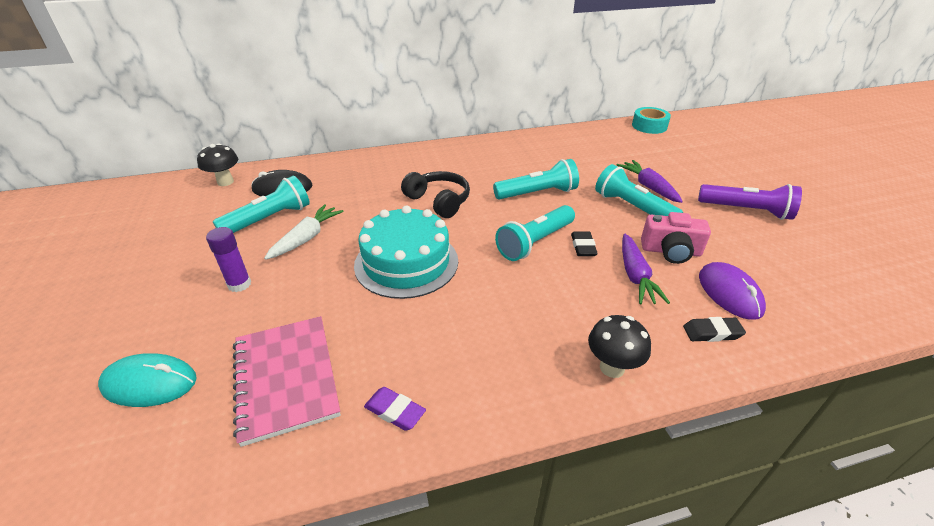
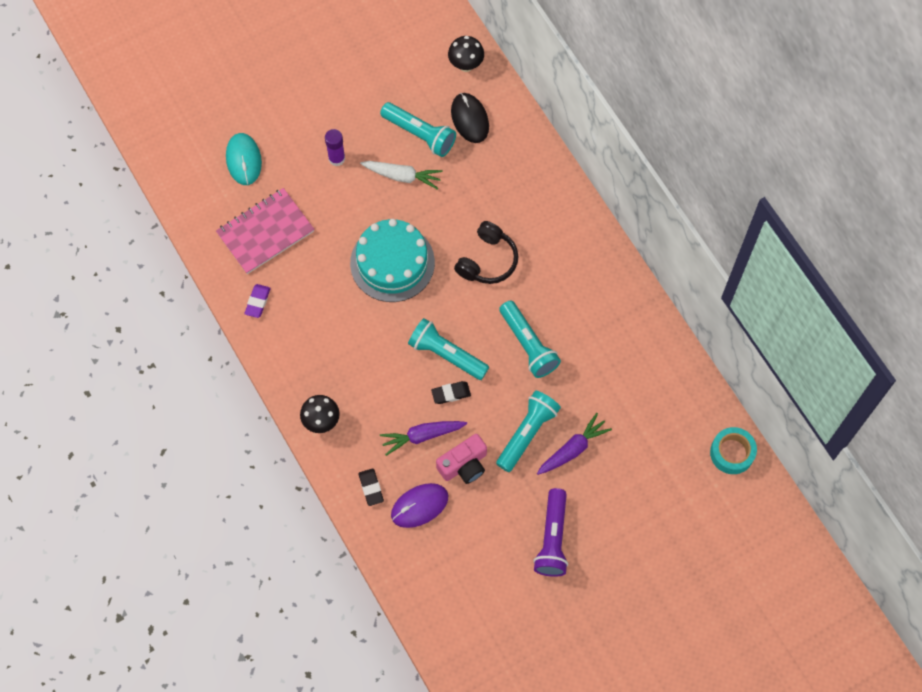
camera: 75 degrees right, 30 degrees up
(670, 251) = (464, 465): pink camera -> pink camera turned 120 degrees counterclockwise

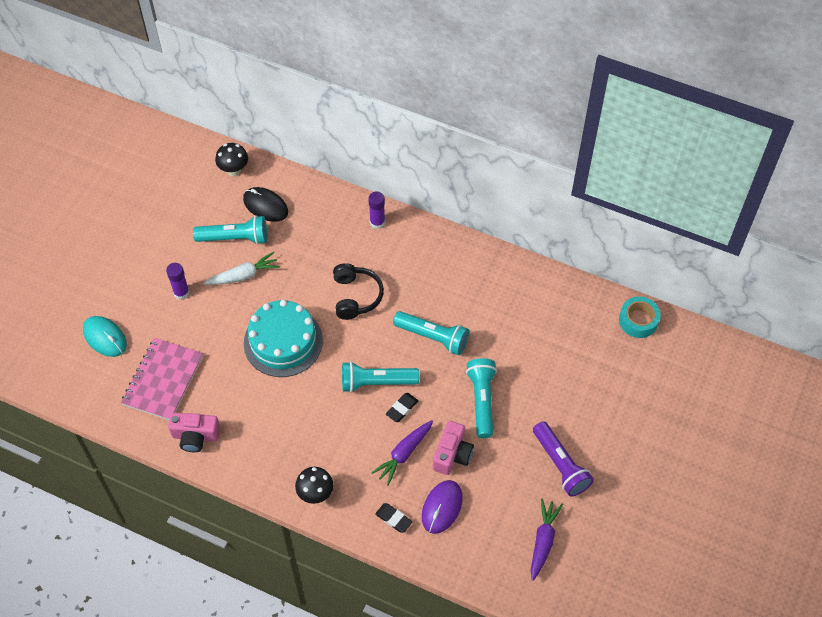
camera: 35 degrees left, 10 degrees down
(257, 302) = (195, 436): purple eraser -> pink camera
(560, 199) = (377, 222): none -> purple glue stick
(573, 449) = (524, 390): purple carrot -> purple carrot (543, 541)

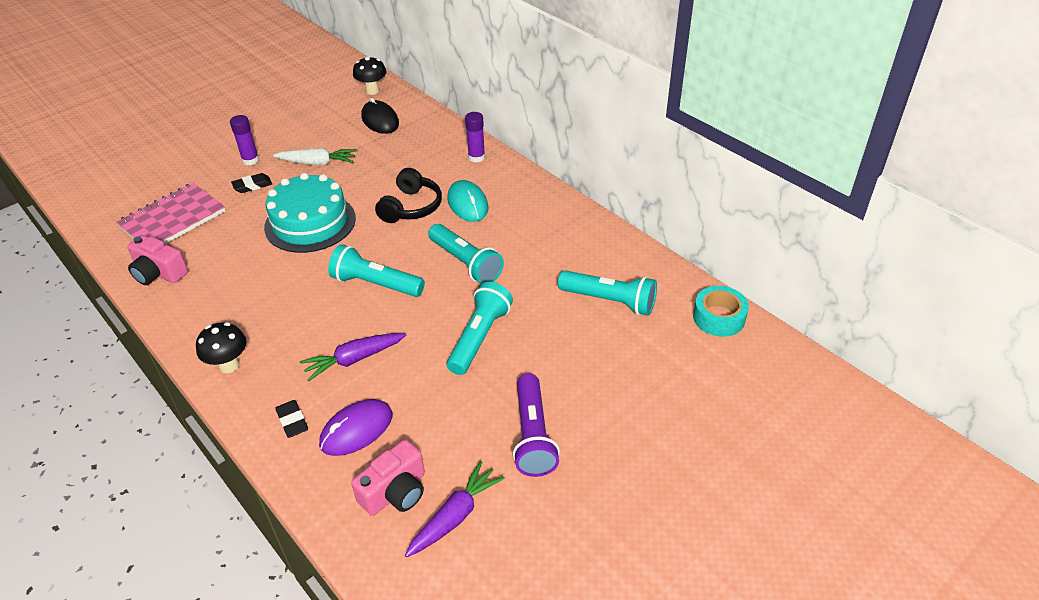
camera: 25 degrees right, 15 degrees down
(105, 337) = (154, 173): turquoise mouse -> turquoise mouse (467, 204)
(235, 238) = (333, 135): turquoise flashlight -> turquoise flashlight (610, 301)
(402, 409) = (384, 316): black eraser -> black eraser (252, 186)
(452, 454) = (408, 379): pink camera -> pink camera (395, 492)

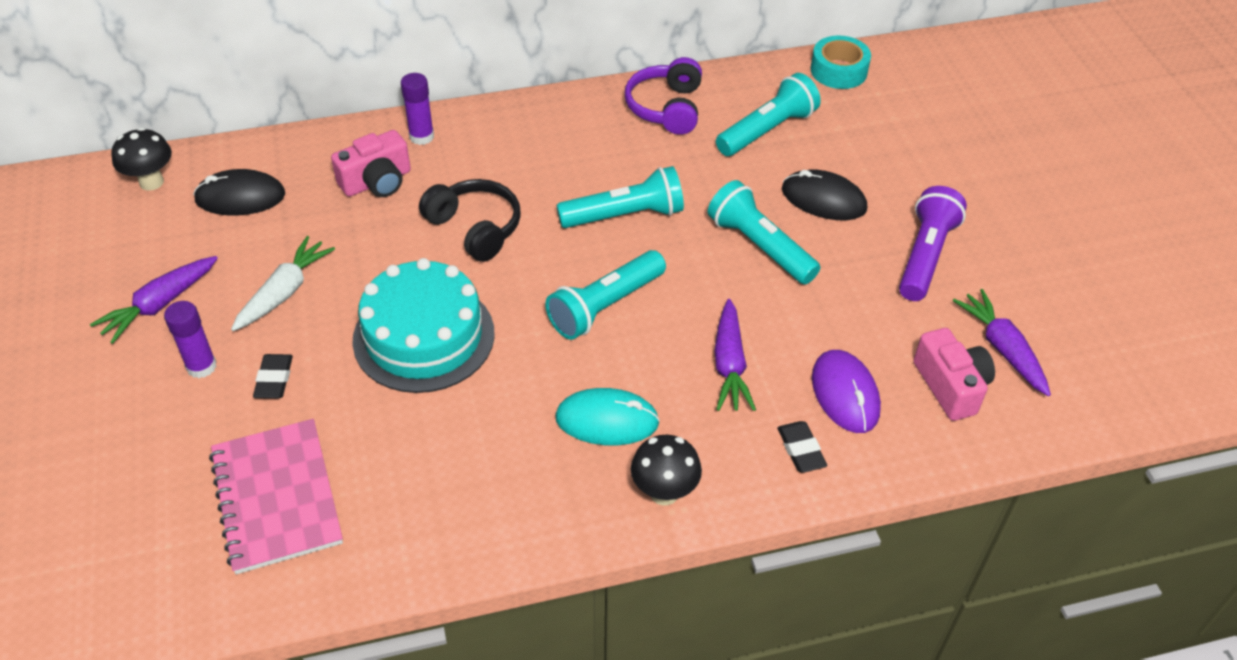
camera: 65 degrees left, 5 degrees up
(159, 273) = (404, 539): pink camera -> pink camera (377, 182)
(286, 130) = (159, 305): none -> purple carrot
(292, 421) = (801, 450): black eraser -> black eraser turned 75 degrees clockwise
(467, 204) = (512, 176): turquoise mouse -> turquoise mouse (607, 420)
(533, 435) = (925, 256): purple flashlight -> purple flashlight turned 90 degrees counterclockwise
(555, 356) = (823, 199): none -> black mouse
(591, 244) = (666, 108): none -> purple headphones

